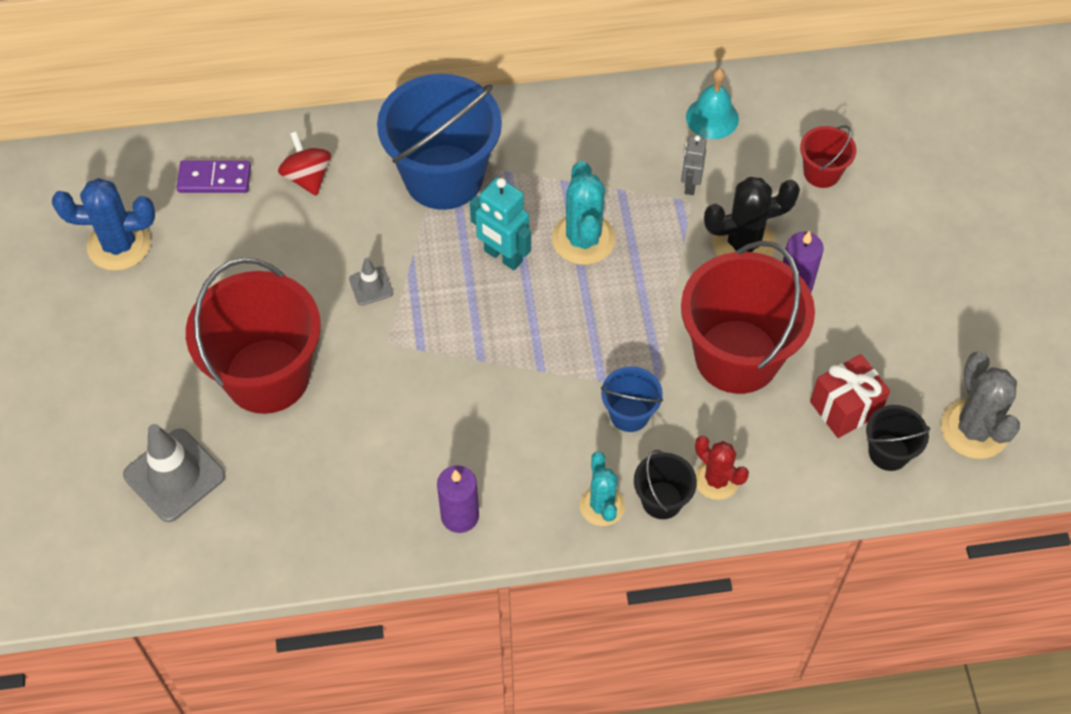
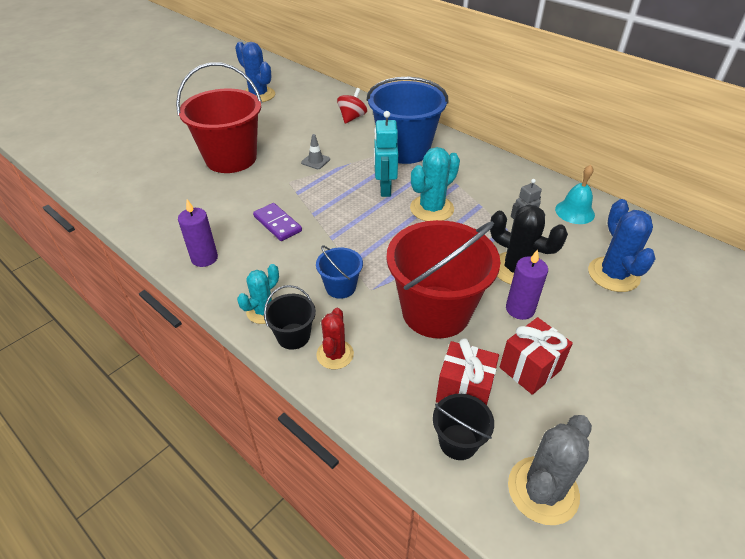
camera: 50 degrees right, 15 degrees down
(174, 475) = (149, 161): grey traffic cone -> none
(214, 179) = (319, 99): purple domino -> purple domino (277, 224)
(821, 173) = (613, 274): red bucket -> blue cactus
(864, 338) = (530, 368): none -> red gift

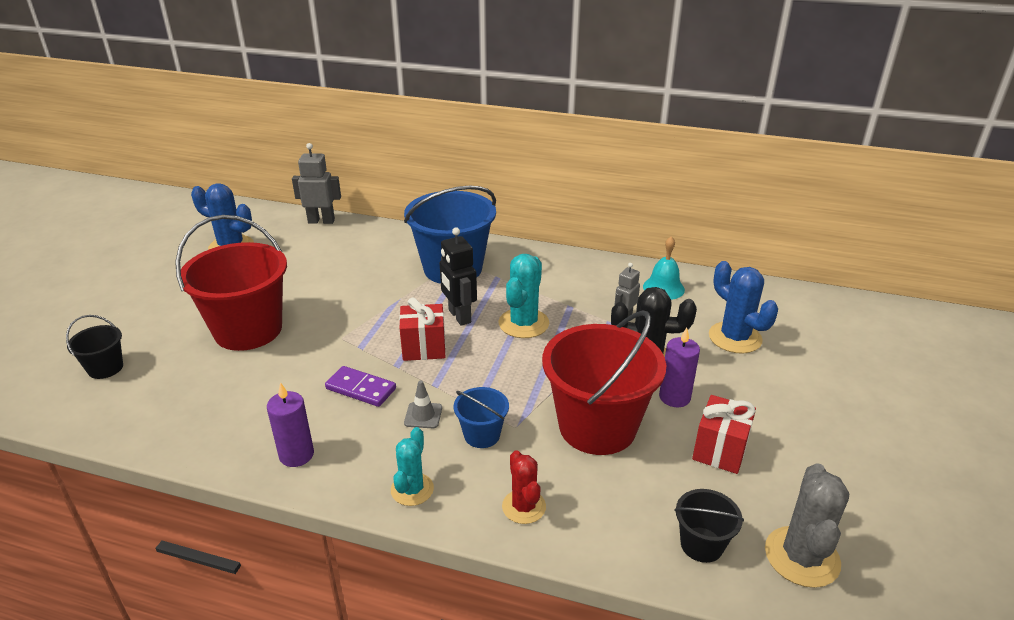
camera: 25 degrees left, 10 degrees down
(293, 336) = (465, 504): black bucket -> black bucket (105, 368)
(315, 161) = (358, 306): grey traffic cone -> grey traffic cone (423, 415)
(331, 90) = (321, 221): none -> grey robot
(352, 118) = (368, 247): red spinning top -> none
(384, 189) = (459, 316): turquoise robot -> black robot
(464, 391) = (675, 494): red gift -> red gift (424, 348)

